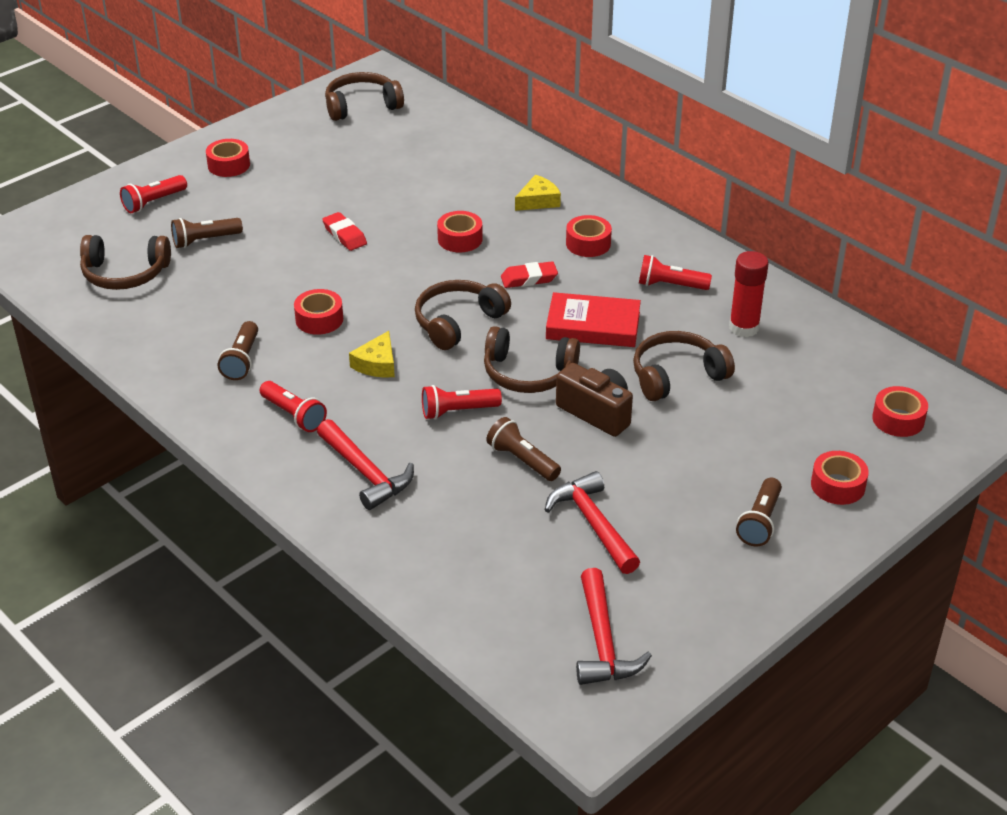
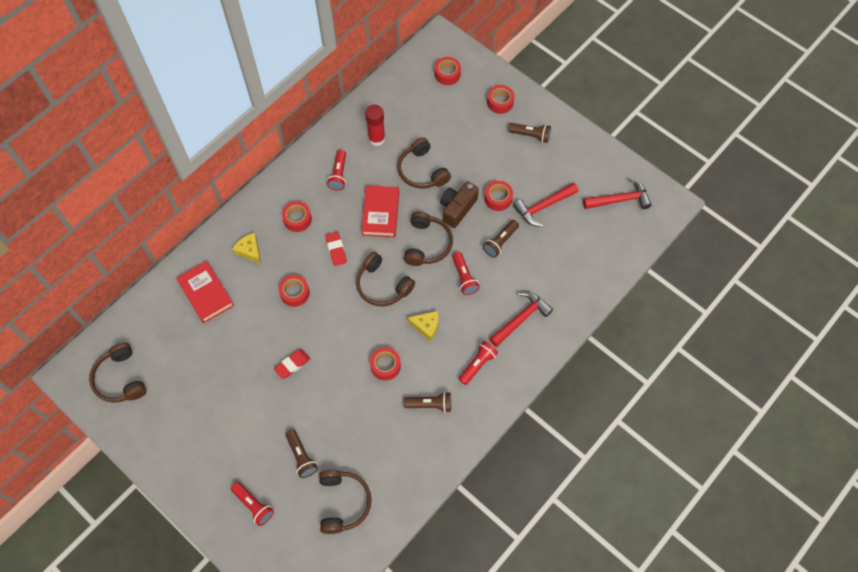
camera: 95 degrees left, 25 degrees up
(229, 165) = (203, 461): red tape -> red tape (498, 198)
(473, 165) = (206, 293): none -> red book

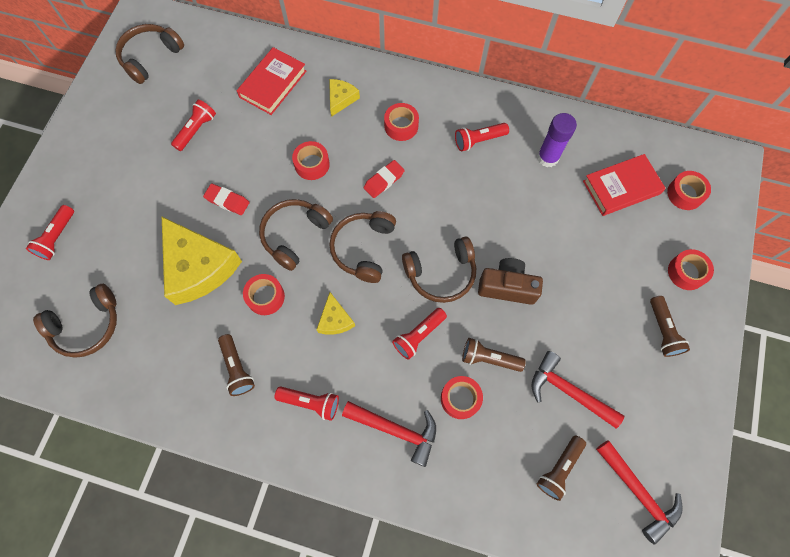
camera: 65 degrees right, 5 degrees up
(215, 366) = (196, 130): none -> red flashlight
(301, 456) = (126, 259): brown flashlight -> brown flashlight (559, 468)
(337, 405) = (198, 267): none -> yellow cheese
(376, 139) = (548, 157): red glue stick -> purple glue stick
(380, 213) = (454, 205): red book -> red book (621, 187)
(422, 171) = (534, 225): brown headphones -> brown headphones (294, 235)
(498, 198) = (548, 329): red tape -> red tape (460, 398)

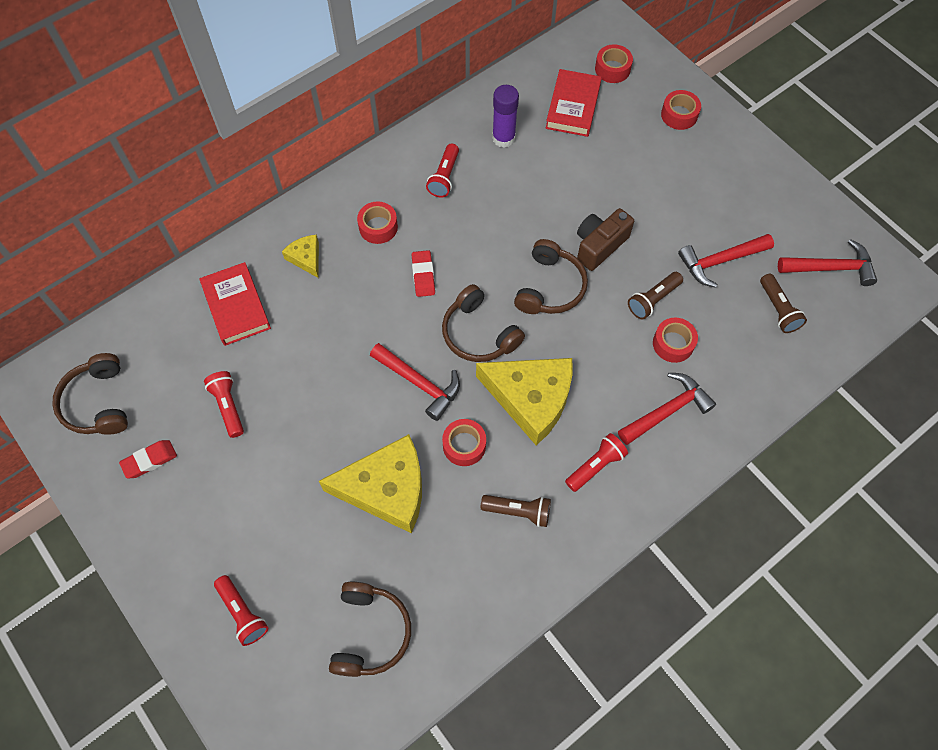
camera: 55 degrees left, 5 degrees down
(227, 201) = (335, 422): red eraser -> red eraser (150, 460)
(294, 235) = (419, 383): brown headphones -> red hammer
(312, 164) = (356, 325): red tape -> none
(335, 320) = (531, 399): yellow cheese -> yellow cheese, size x2.12
(418, 336) = (595, 340): red flashlight -> none
(663, 331) = (715, 164): brown flashlight -> none

